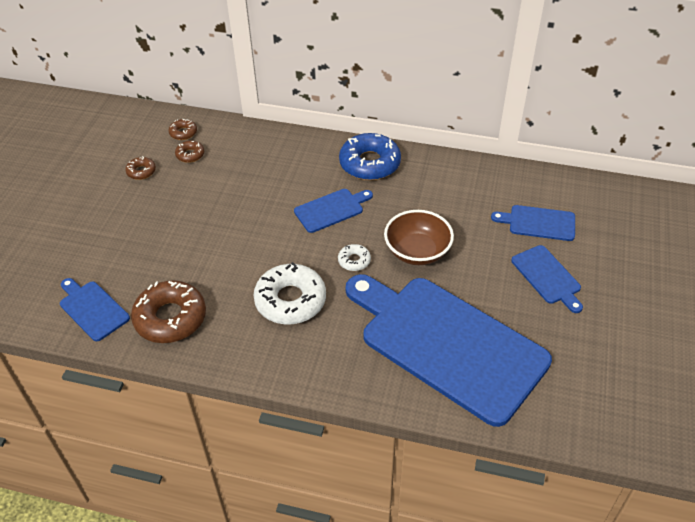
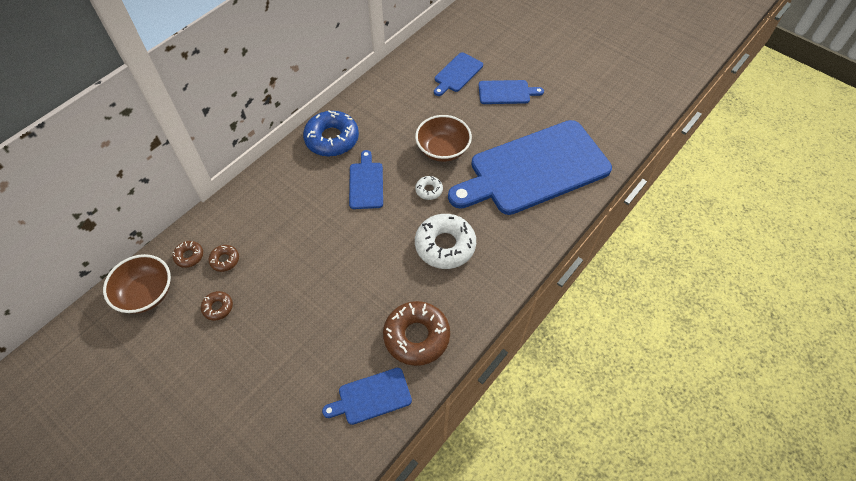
camera: 65 degrees left, 10 degrees up
(136, 126) = (146, 293): none -> brown bowl

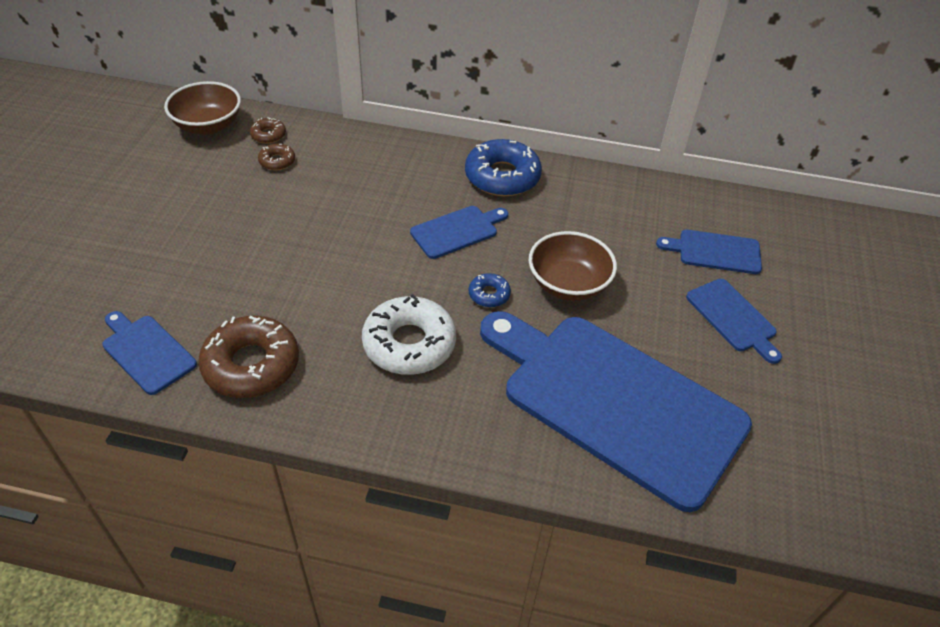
camera: 60 degrees right, 10 degrees down
(218, 307) = (214, 180): brown donut -> none
(429, 190) = (489, 294): white donut -> blue donut

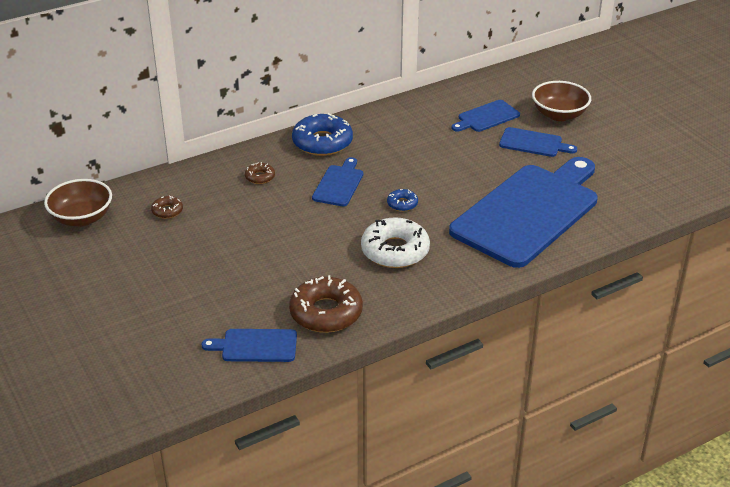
camera: 40 degrees left, 10 degrees down
(268, 135) = (135, 200): brown donut -> brown donut (260, 177)
(568, 284) = (435, 175): brown bowl -> brown bowl (559, 115)
(615, 402) = (528, 212): blue cutting board -> blue cutting board turned 135 degrees clockwise

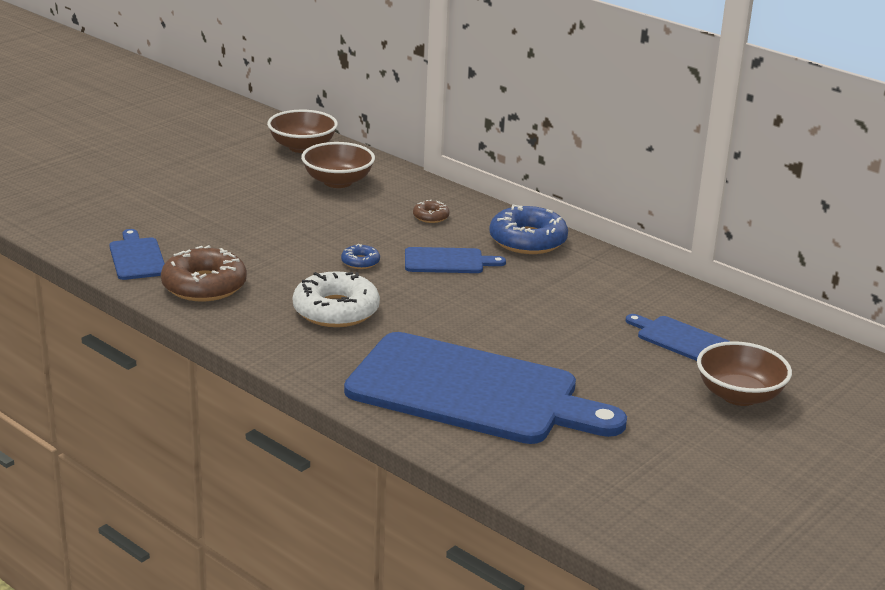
camera: 70 degrees right, 10 degrees down
(167, 211) = (338, 182): brown donut -> brown bowl
(402, 204) = (433, 304): blue donut -> blue donut (360, 262)
(533, 143) = (644, 381): blue cutting board -> none

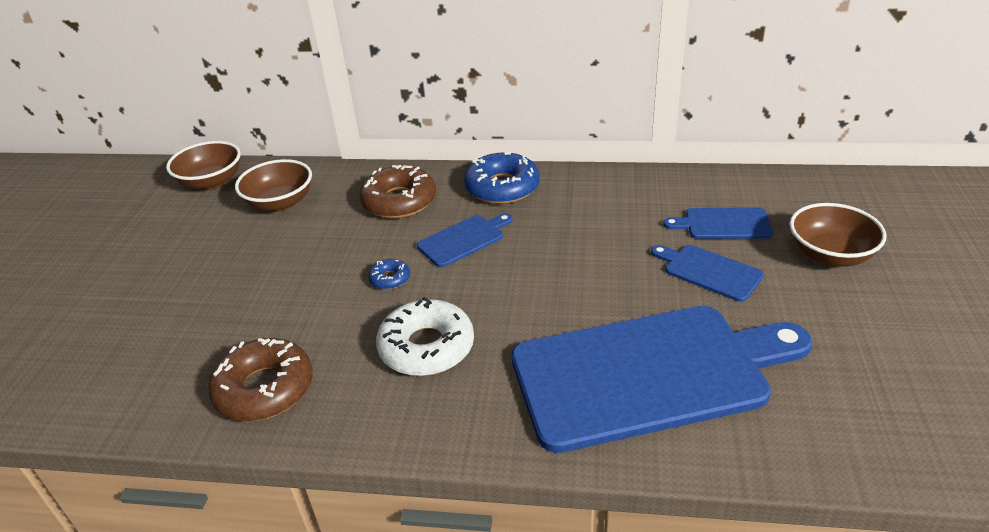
camera: 30 degrees left, 10 degrees up
(137, 257) = (155, 391): blue cutting board -> blue cutting board (709, 271)
(431, 217) = (399, 201): brown donut -> brown donut, size x2.09

